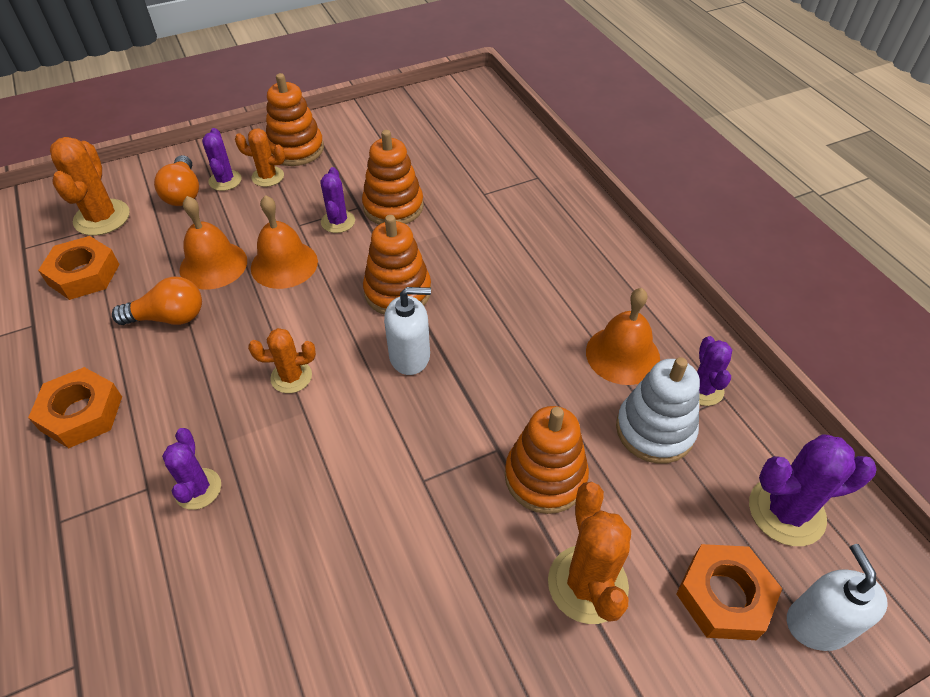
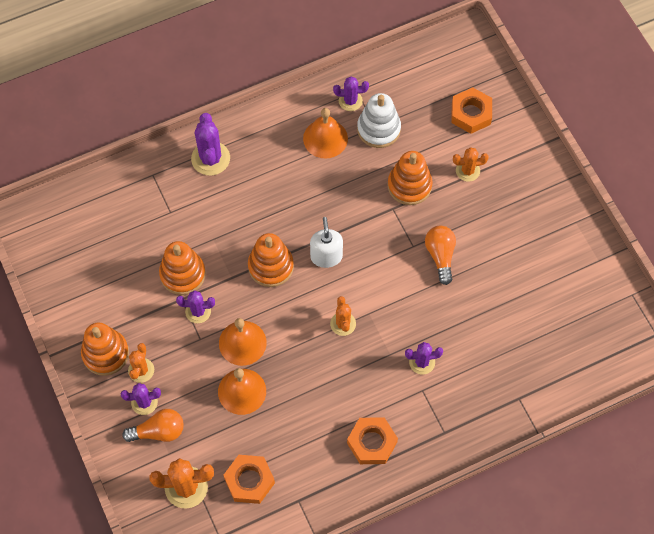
camera: 90 degrees left, 15 degrees up
(169, 317) = (292, 410): orange light bulb -> orange light bulb (440, 256)
(587, 584) = (467, 171): orange cactus -> orange cactus, size x0.63
(786, 511) = (426, 77): purple cactus -> purple cactus (210, 158)
(817, 624) = (482, 79): white soap dispenser -> none

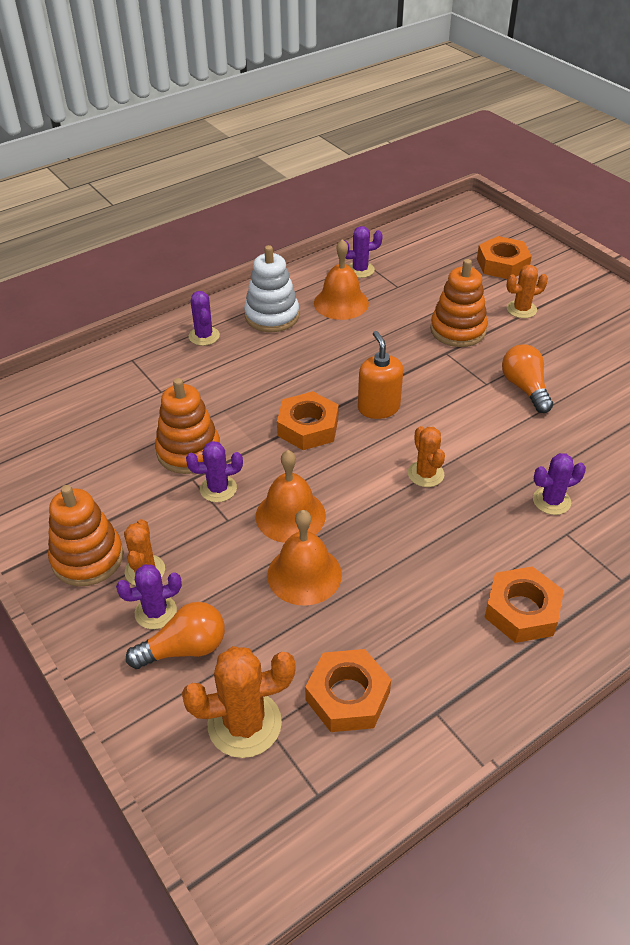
camera: 10 degrees left, 20 degrees down
(210, 158) = (204, 336): purple cactus -> purple cactus, size x0.63
(271, 266) = (308, 427): orange stacking toy -> orange nut
(326, 256) = (378, 407): white soap dispenser -> orange soap dispenser
(378, 129) = (401, 288): white stacking toy -> white stacking toy (272, 316)

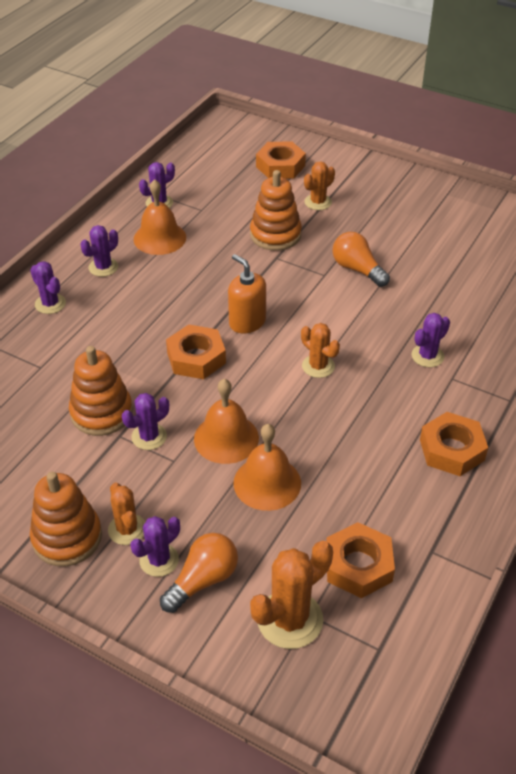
camera: 25 degrees left, 0 degrees up
(272, 316) = (103, 267): white stacking toy -> purple cactus

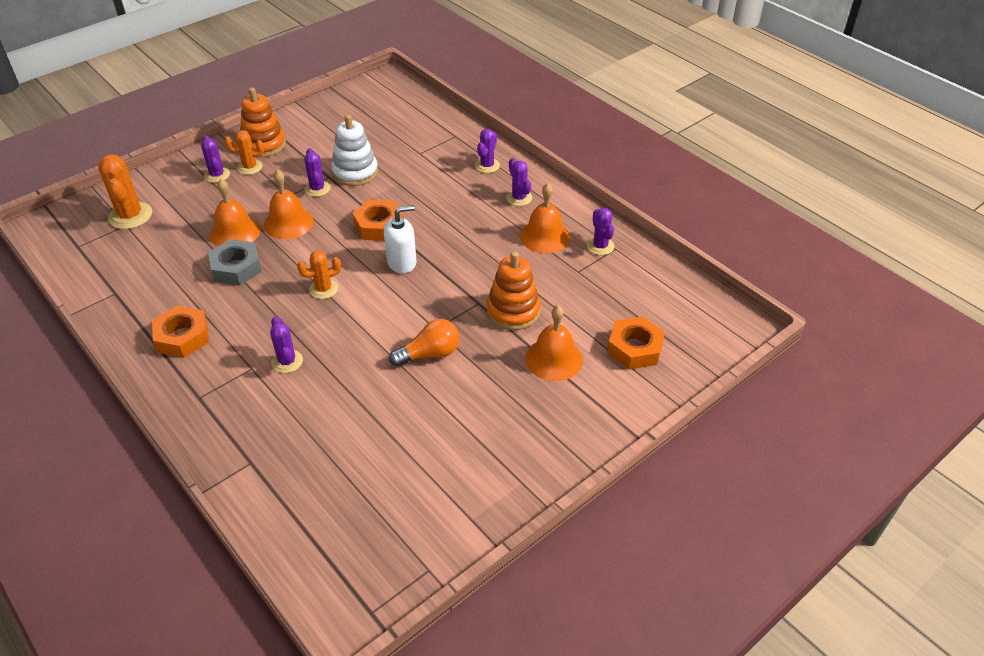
camera: 110 degrees right, 0 degrees up
(50, 304) = (487, 166): purple cactus -> purple cactus turned 45 degrees counterclockwise
(101, 413) = (355, 172): orange stacking toy -> white stacking toy
(203, 580) = (188, 189): orange light bulb -> none
(247, 322) = (402, 262): orange soap dispenser -> white soap dispenser
(318, 202) = (554, 359): orange cactus -> orange bell
(326, 452) = (236, 268): none -> grey nut
(358, 565) = (137, 255): orange nut -> none

